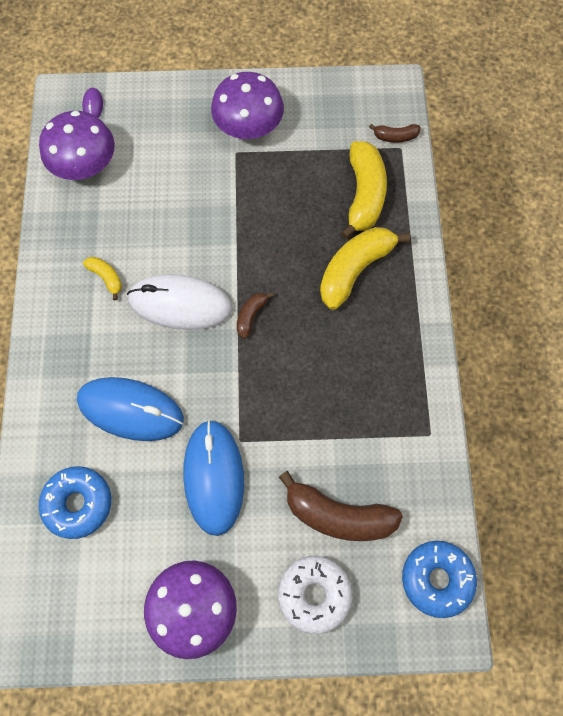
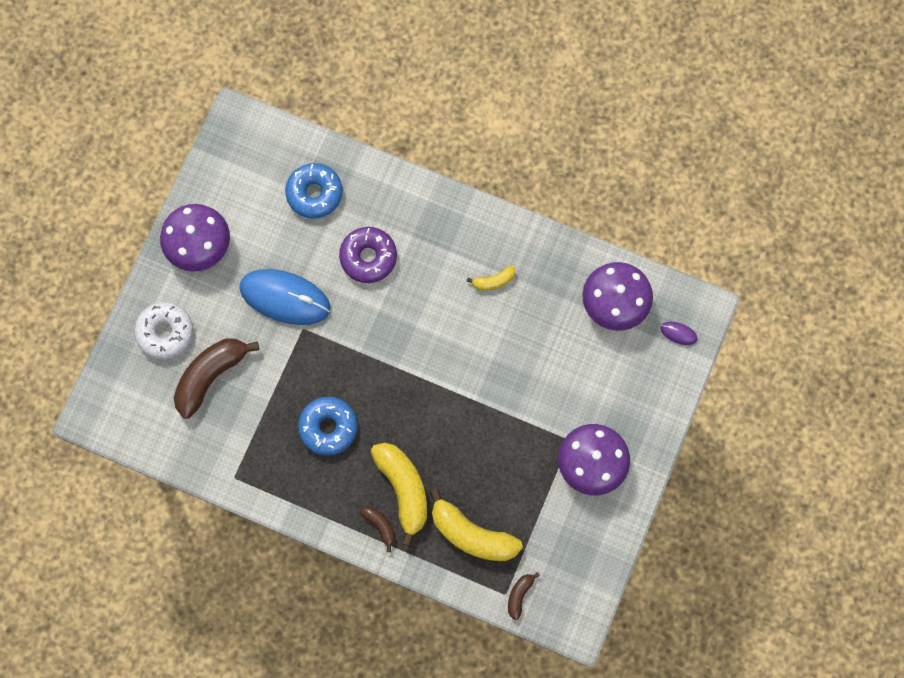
camera: 115 degrees right, 5 degrees up
(130, 410) = (368, 257): blue mouse -> purple donut
(180, 304) = (441, 331): white mouse -> none
(251, 316) = (403, 383): brown banana -> brown banana (380, 526)
(436, 578) = (130, 425): blue donut -> blue donut (328, 427)

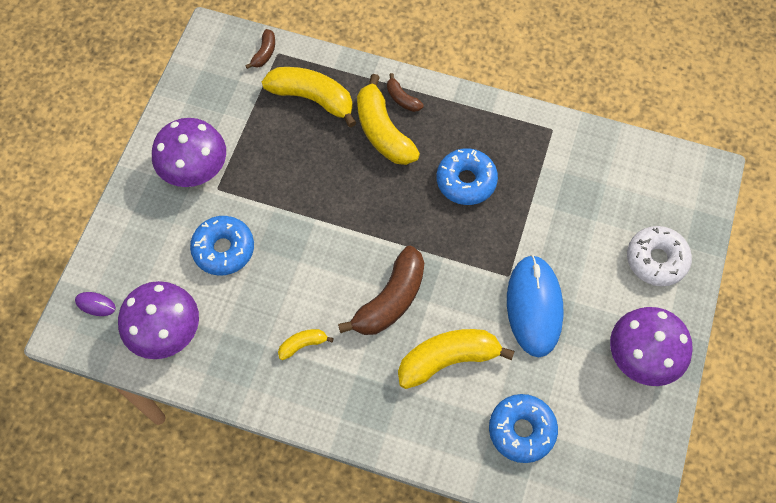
camera: 175 degrees right, 10 degrees down
(210, 376) = (597, 220): brown banana -> brown banana (390, 300)
(285, 298) = (534, 307): blue mouse -> blue mouse turned 75 degrees clockwise
(368, 257) = (447, 360): purple donut -> yellow banana
(563, 377) = (223, 249): none -> blue donut

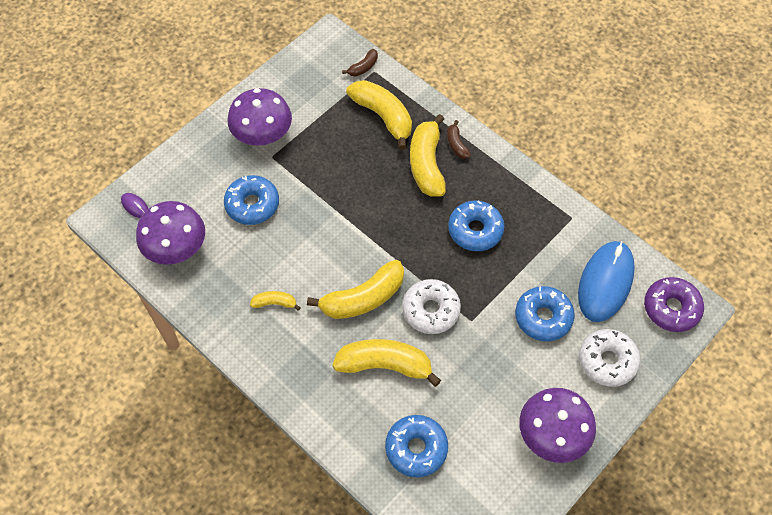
camera: 25 degrees right, 5 degrees down
(390, 300) = (363, 298): brown banana -> yellow banana
(464, 283) = (431, 310): none -> white donut
(534, 307) = (480, 354): blue mouse -> blue mouse (605, 282)
(575, 242) = (543, 317): none -> blue donut
(688, 181) = (671, 308): none -> purple donut

